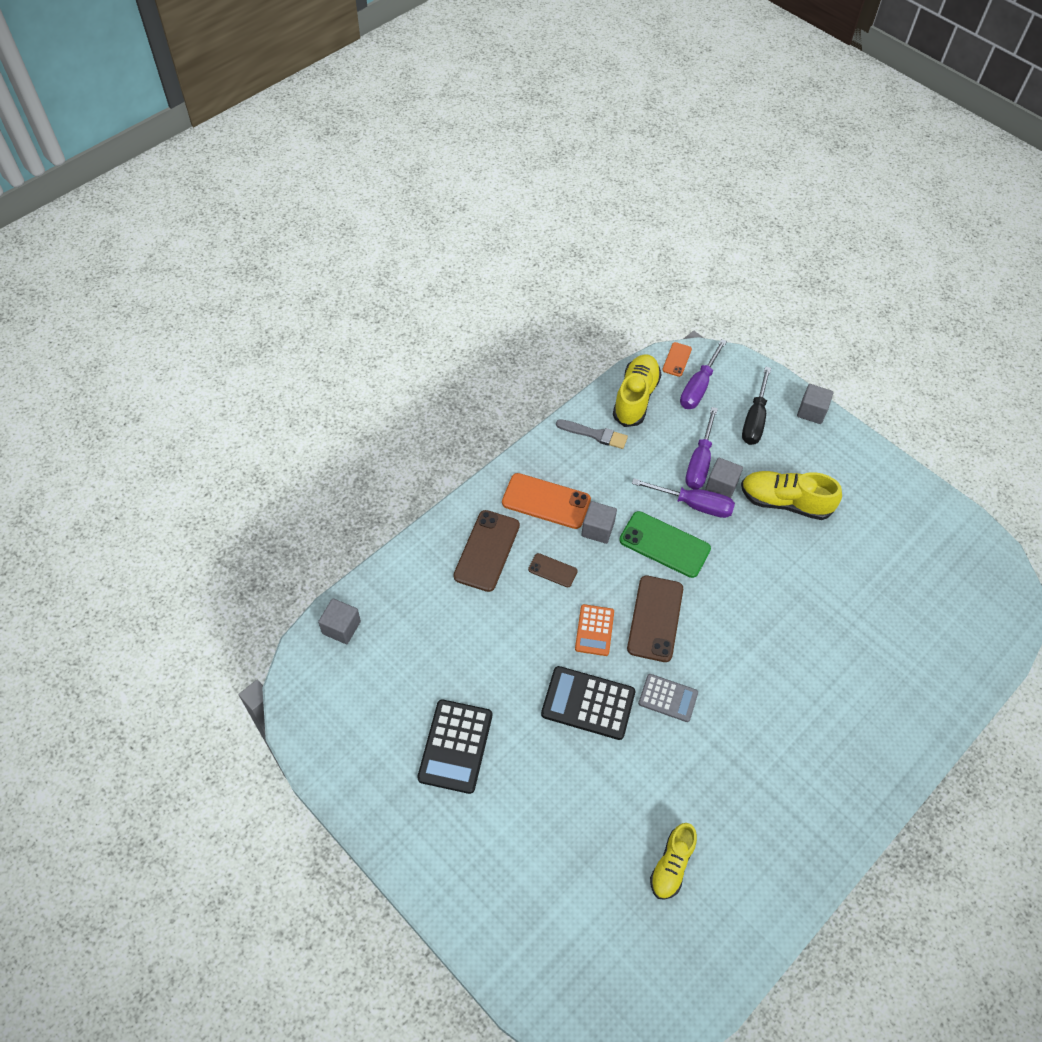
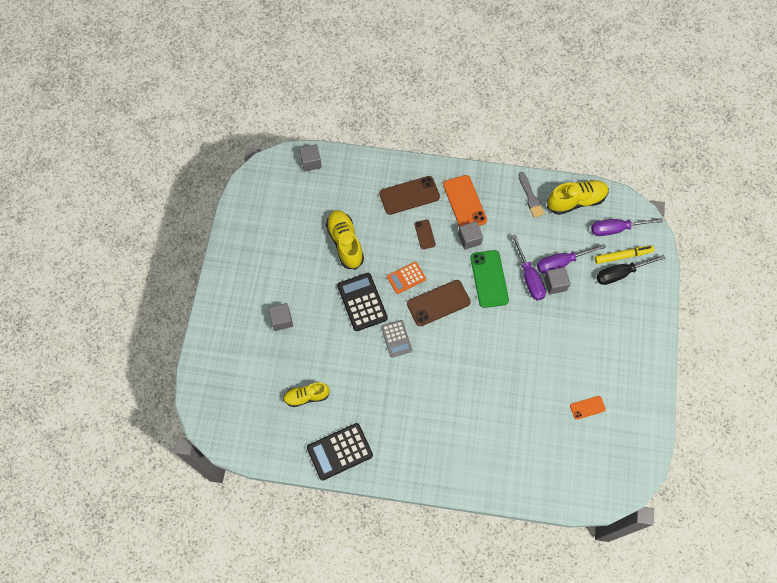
camera: 55 degrees right, 10 degrees up
(455, 746) = (290, 257): black calculator -> black calculator (339, 451)
(677, 359) = (625, 205): orange phone -> orange phone (587, 407)
(735, 403) = (623, 256): none -> yellow marker
(784, 502) = (574, 325): yellow shoe -> yellow shoe (345, 243)
(811, 411) = (657, 302): grey cube -> grey cube (281, 320)

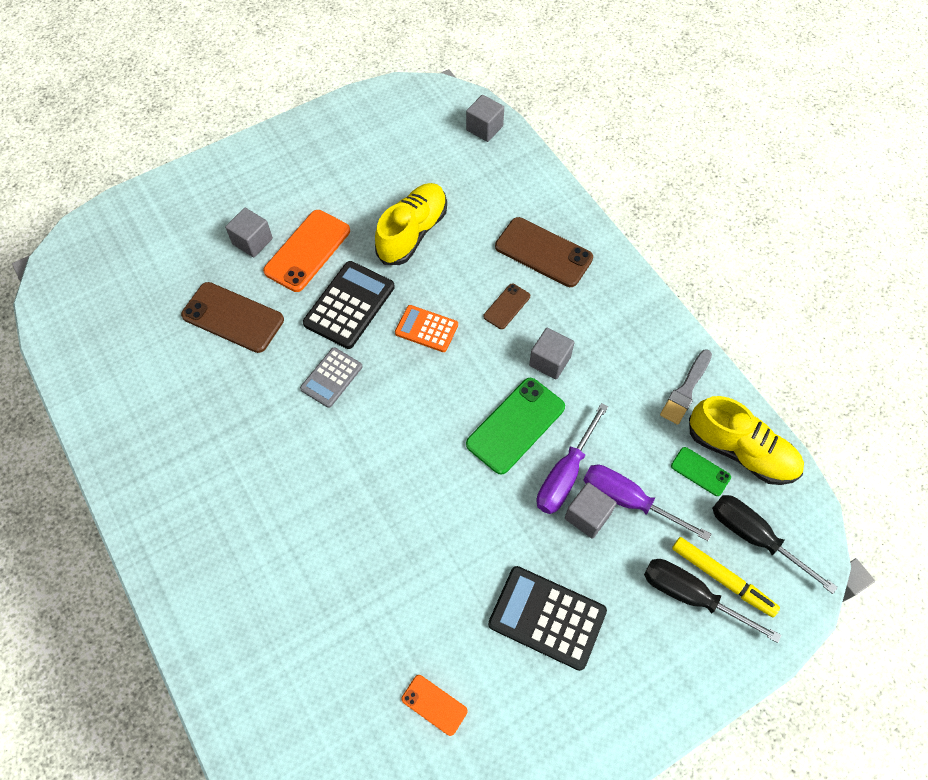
camera: 50 degrees right, 5 degrees down
(306, 396) = (171, 336): yellow shoe -> none
(339, 451) = (122, 424): black calculator -> black calculator (547, 617)
(438, 303) = (425, 390): brown phone -> brown phone (233, 317)
(464, 202) = (596, 318): orange phone -> orange phone (307, 251)
(572, 224) = (700, 471): none -> green phone
(616, 229) = (754, 537): purple screwdriver -> black screwdriver

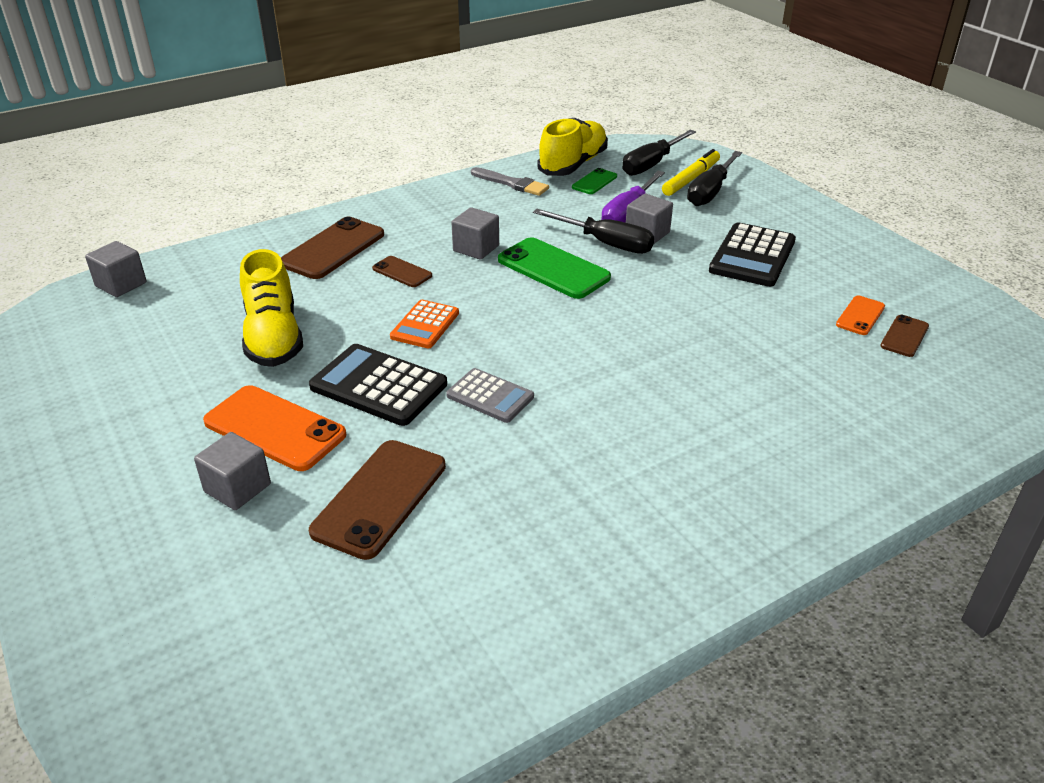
camera: 90 degrees left, 25 degrees down
(397, 740) = (904, 336): none -> brown phone
(413, 232) = (273, 337): yellow shoe -> yellow shoe turned 135 degrees counterclockwise
(565, 474) = (606, 243): purple screwdriver -> black screwdriver

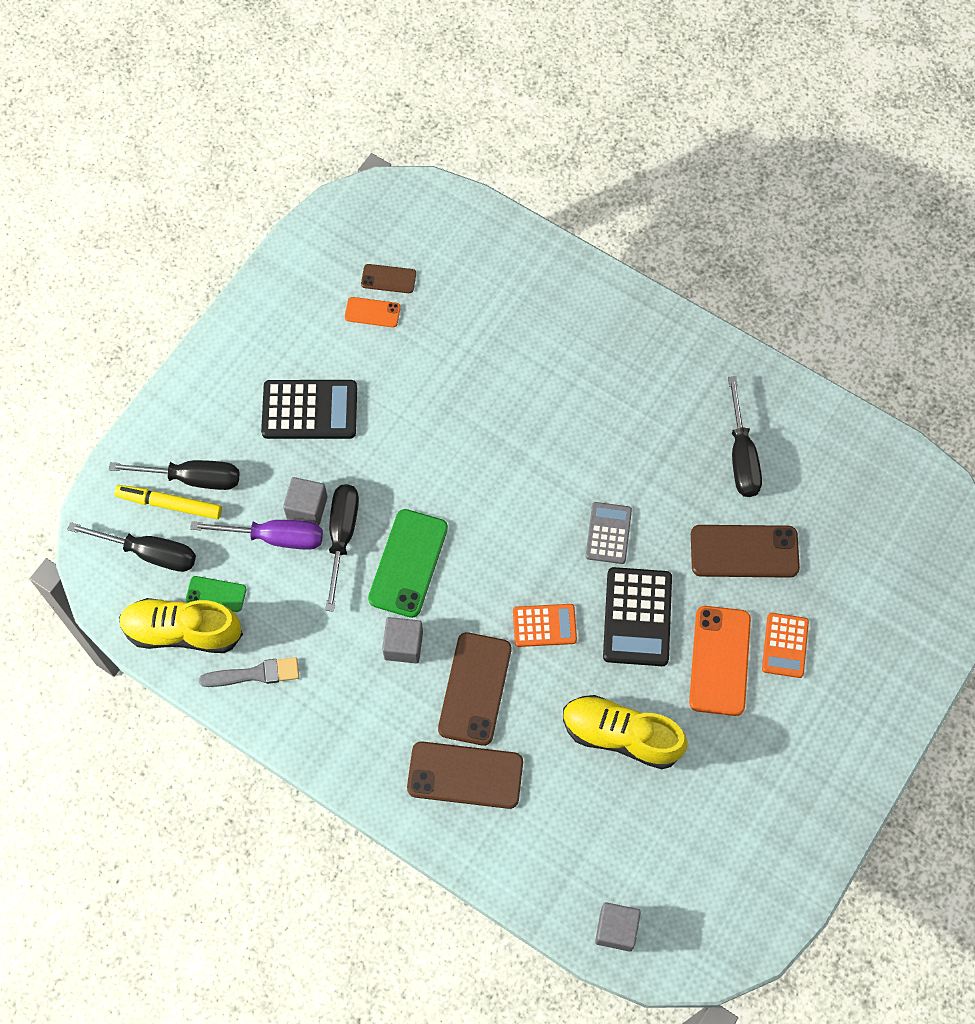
camera: 115 degrees left, 30 degrees up
(237, 488) = (785, 645): grey cube -> orange calculator
(273, 337) = (621, 735): yellow shoe -> yellow shoe turned 120 degrees counterclockwise
(402, 272) = (474, 688): brown phone -> brown phone, size x1.89
(511, 548) = (741, 456): none -> black screwdriver
(512, 183) = (255, 674): grey brush -> grey brush turned 75 degrees clockwise

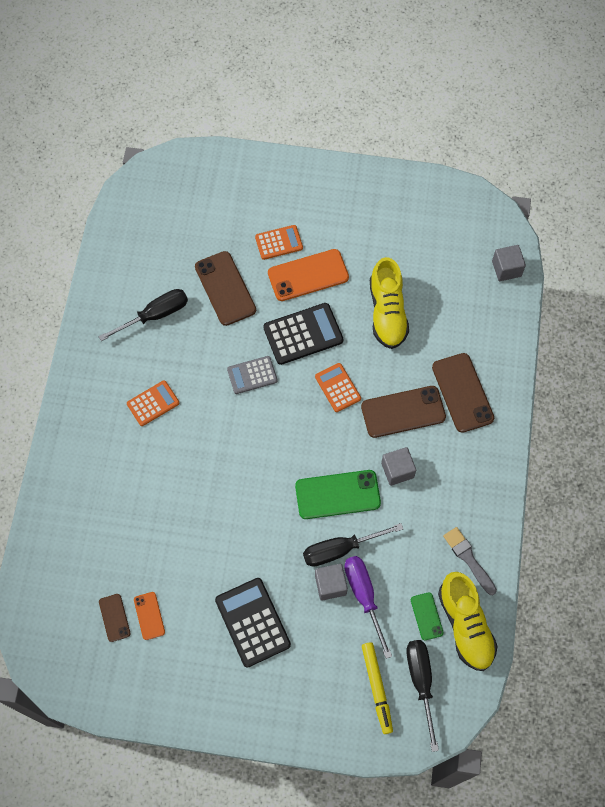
camera: 115 degrees left, 0 degrees up
(193, 478) = (348, 681): black screwdriver -> none
(623, 409) = (153, 403): none -> orange calculator

